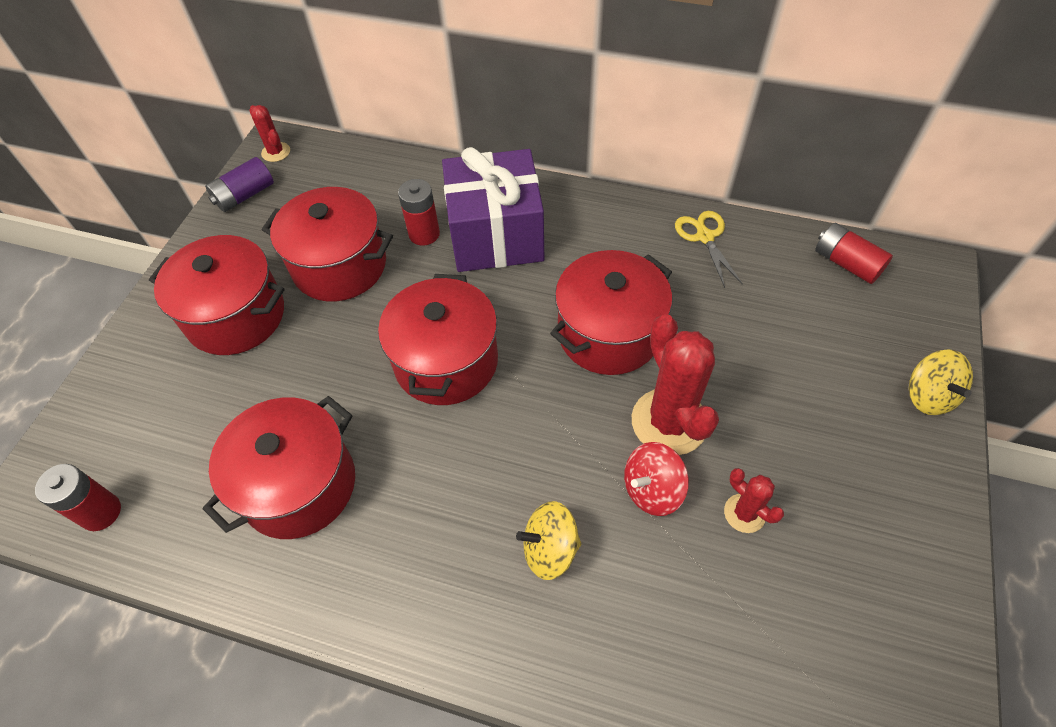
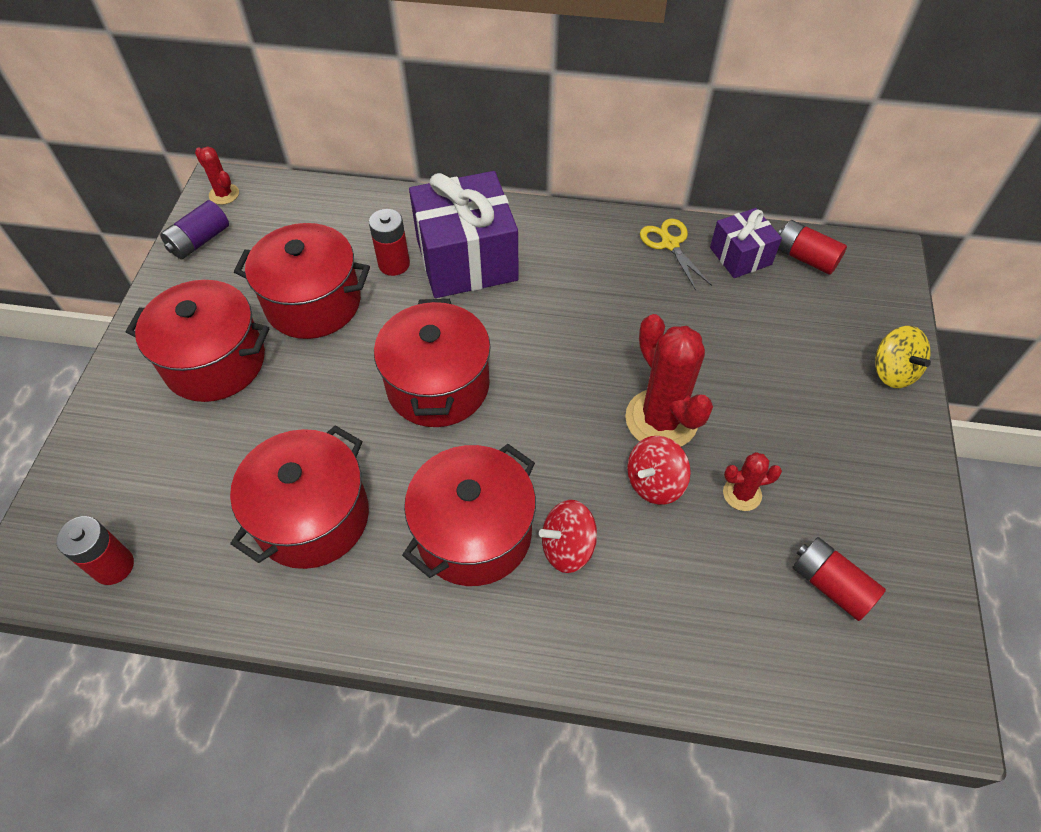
camera: 10 degrees left, 0 degrees up
(550, 549) = (567, 547): yellow spinning top -> red spinning top
(609, 333) = (592, 343): red pot -> red pot (474, 533)
(744, 513) = (742, 494): red cactus -> red cactus turned 45 degrees counterclockwise
(777, 256) = (740, 256): none -> purple gift
(829, 628) = (830, 585): none -> red battery

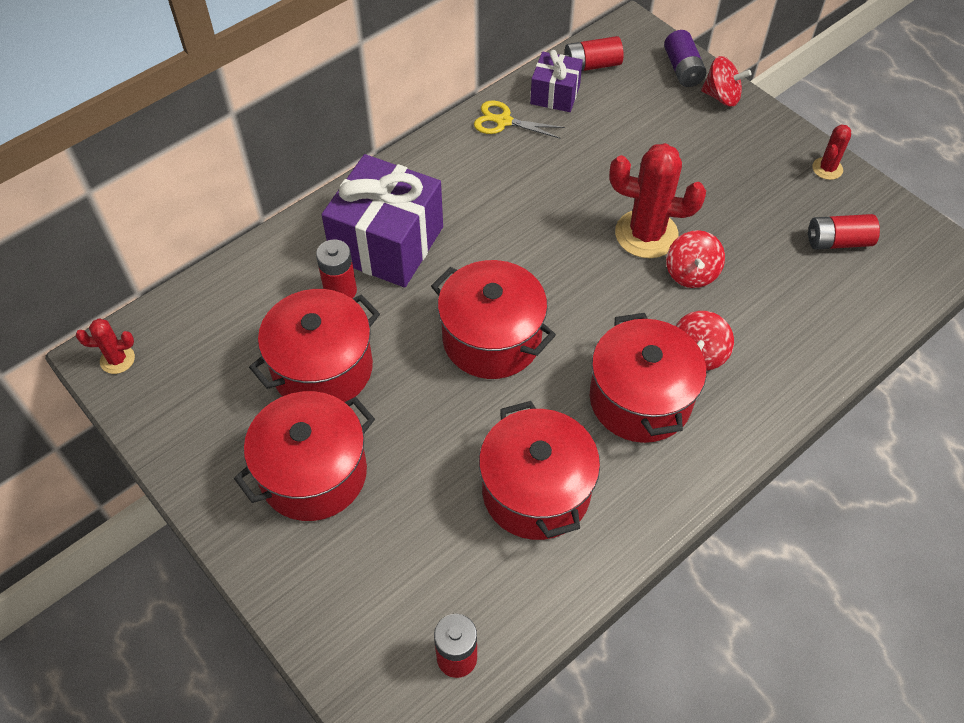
camera: 50 degrees left, 0 degrees up
(199, 241) = (155, 409): purple battery -> purple battery (682, 69)
(742, 494) = (740, 235): red cactus -> red cactus (827, 168)
(892, 371) = (721, 96): yellow spinning top -> red spinning top

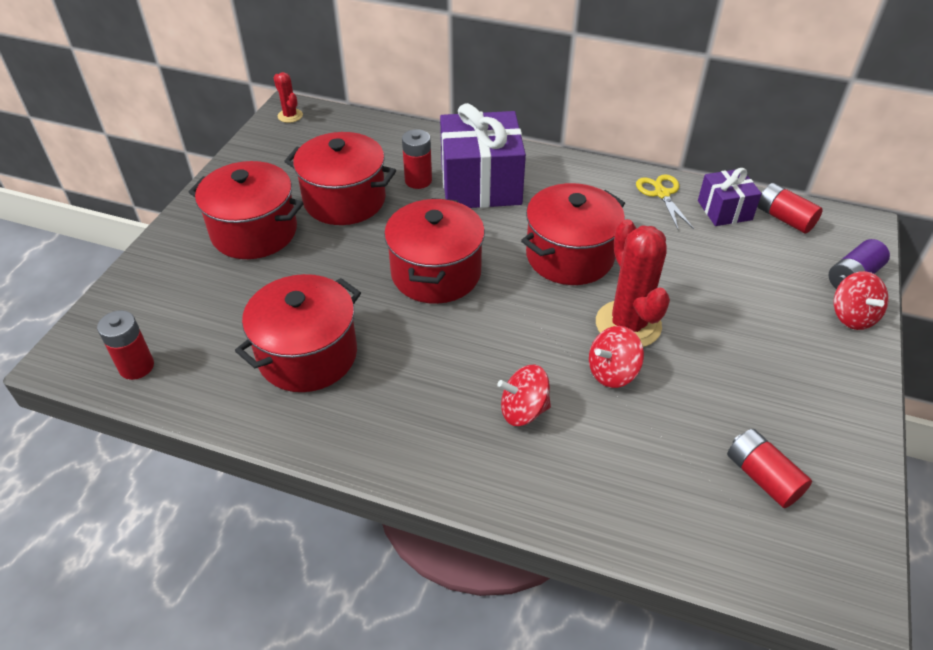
camera: 60 degrees right, 10 degrees down
(640, 399) = (443, 387): red pot -> red pot (570, 256)
(827, 168) = (853, 434): red cactus -> none

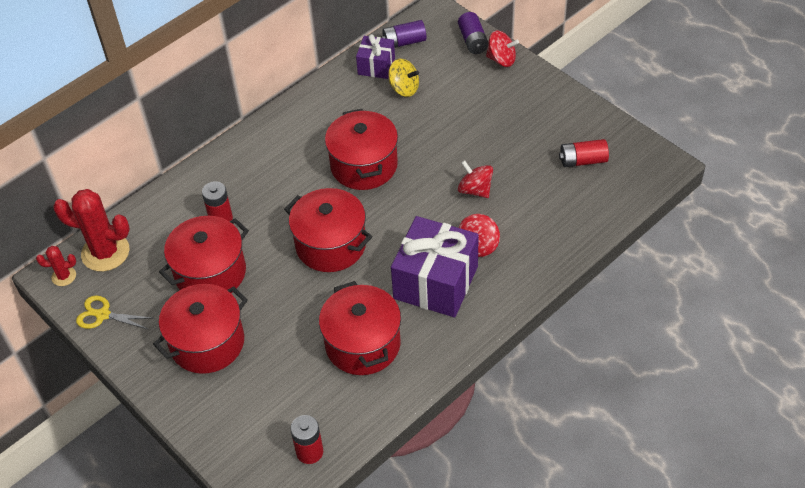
camera: 60 degrees left, 5 degrees up
(480, 184) = (253, 183): purple gift -> purple gift (435, 282)
(612, 372) = (475, 190): red spinning top -> red spinning top turned 135 degrees clockwise
(628, 324) = (443, 164): red cactus -> red cactus (105, 252)
(662, 194) = (338, 89): yellow scissors -> yellow scissors (103, 315)
(714, 245) = (404, 88): none -> yellow spinning top
(784, 218) = (404, 42): red battery -> purple battery

